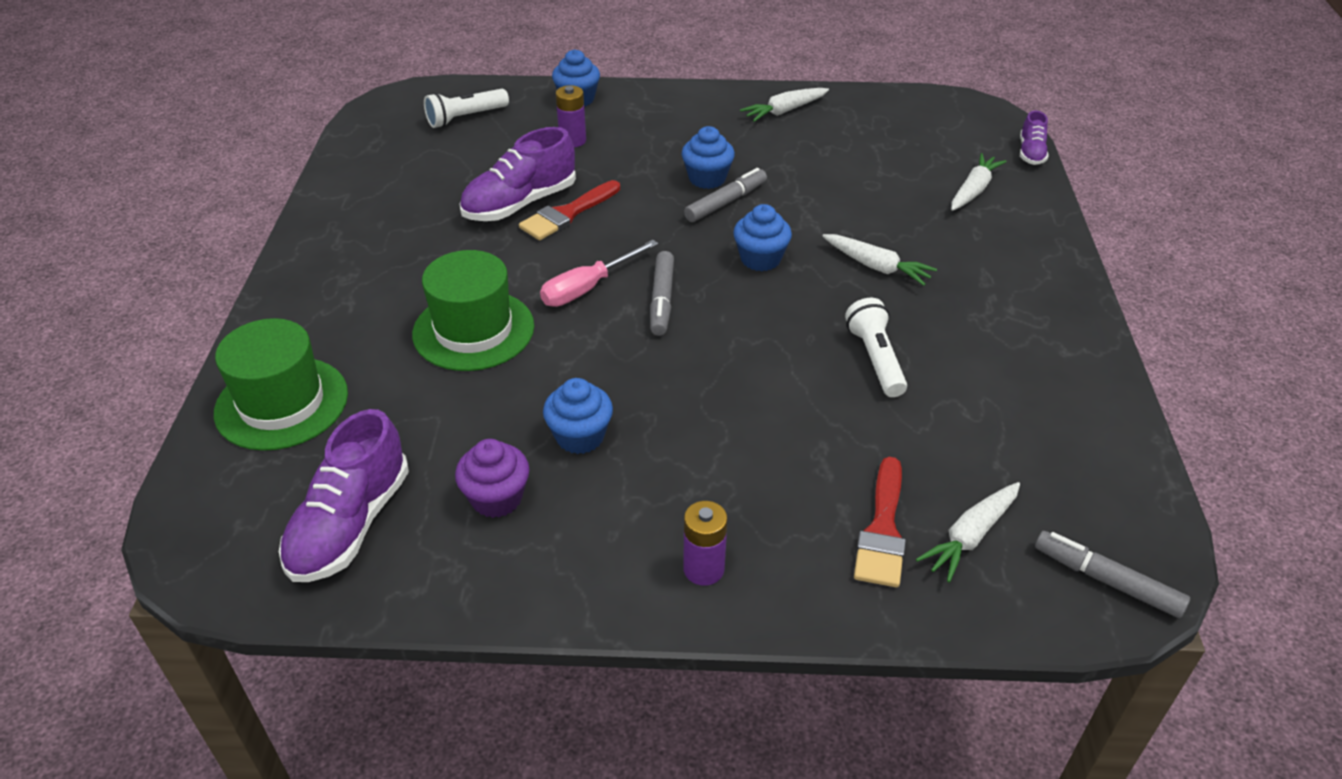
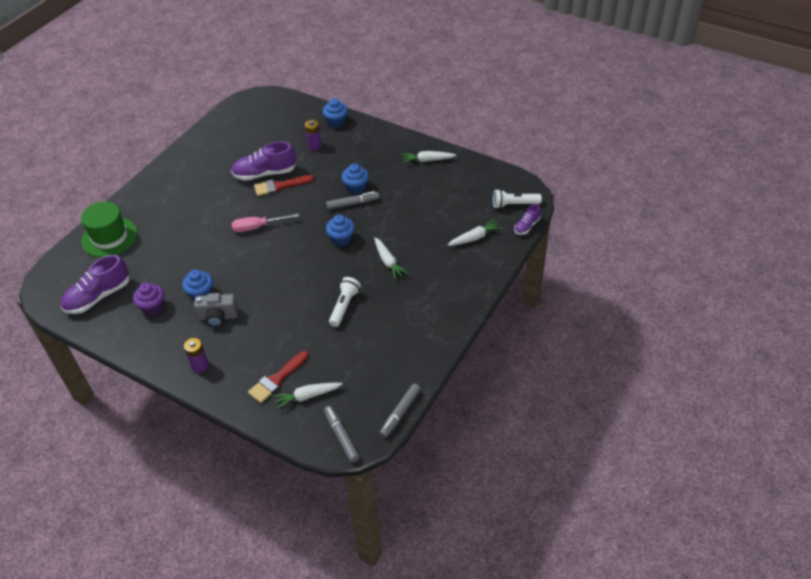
camera: 30 degrees right, 5 degrees up
(466, 118) = (278, 117): white flashlight -> white flashlight (514, 204)
(473, 330) = (199, 231): green hat -> none
(655, 464) = (218, 317): none -> grey camera
(662, 300) = (282, 244): grey marker -> grey marker (400, 413)

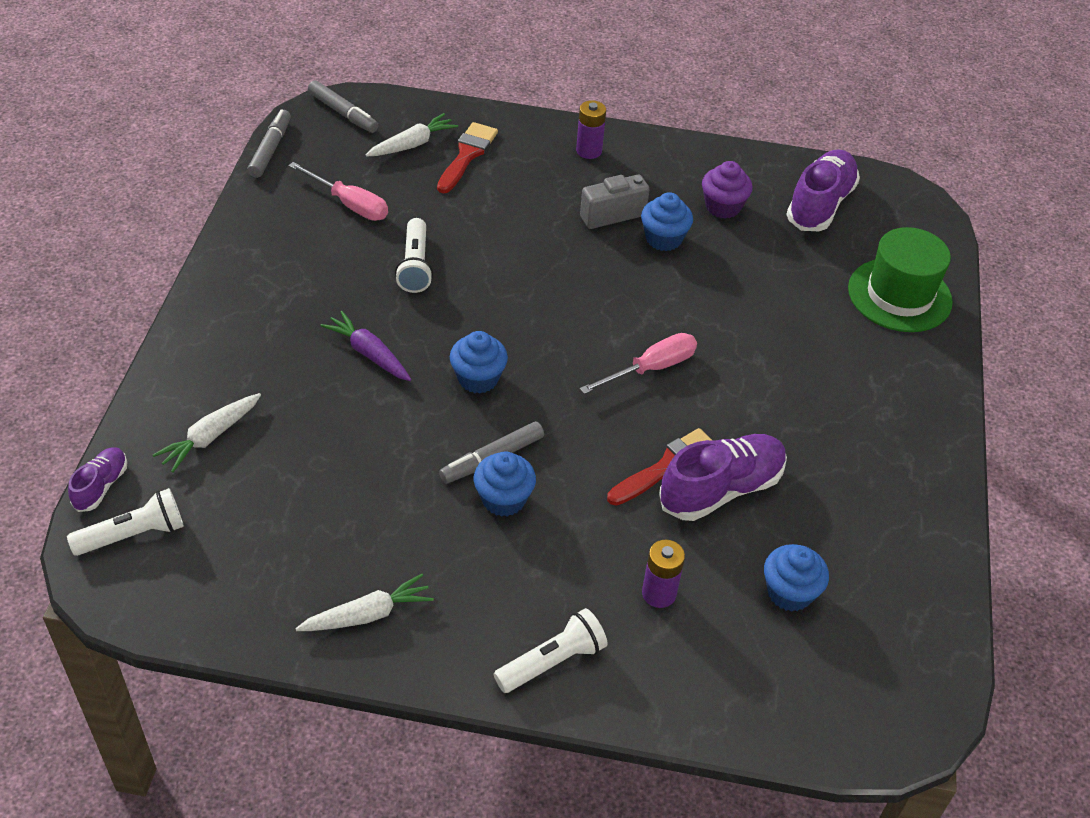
camera: 155 degrees right, 0 degrees up
(336, 122) = (649, 687): blue cupcake -> blue cupcake (789, 592)
(365, 356) = (349, 204): none -> pink screwdriver
(366, 134) = (552, 662): none -> white flashlight
(388, 262) = (369, 354): white carrot -> purple carrot

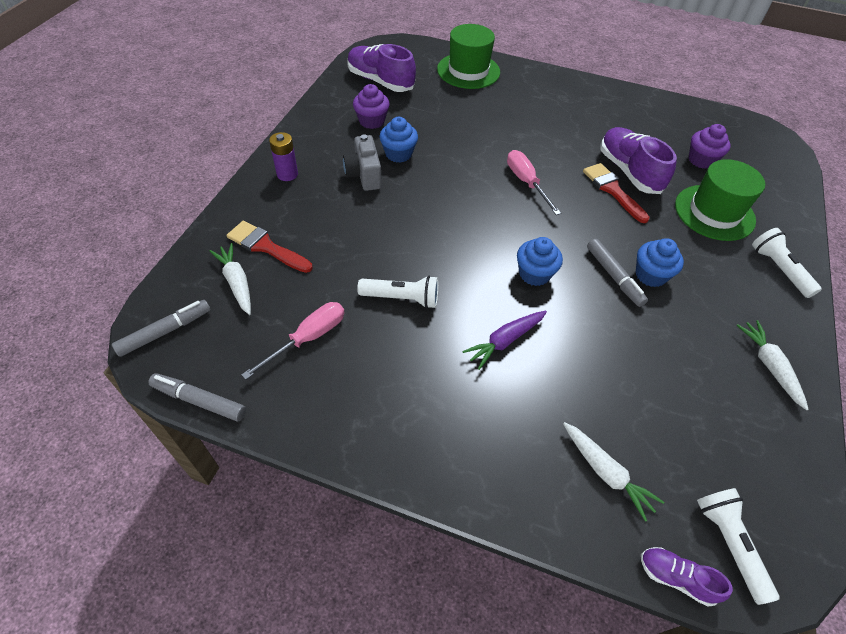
camera: 80 degrees left, 5 degrees up
(659, 593) = (714, 212): purple battery -> green hat
(789, 592) = (701, 160): blue cupcake -> purple cupcake

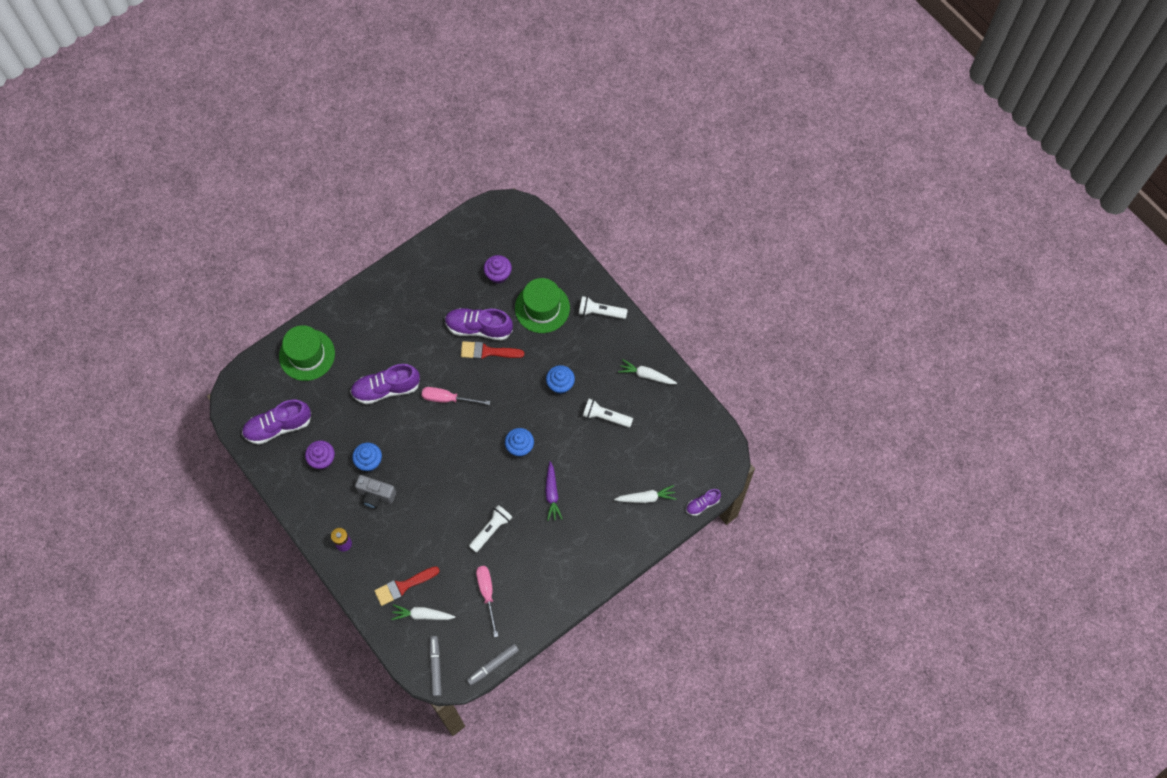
camera: 55 degrees left, 15 degrees up
(488, 133) = (386, 389): none -> purple shoe
(614, 276) = (548, 405): grey marker -> none
(729, 544) = (704, 471): white flashlight -> white flashlight (605, 417)

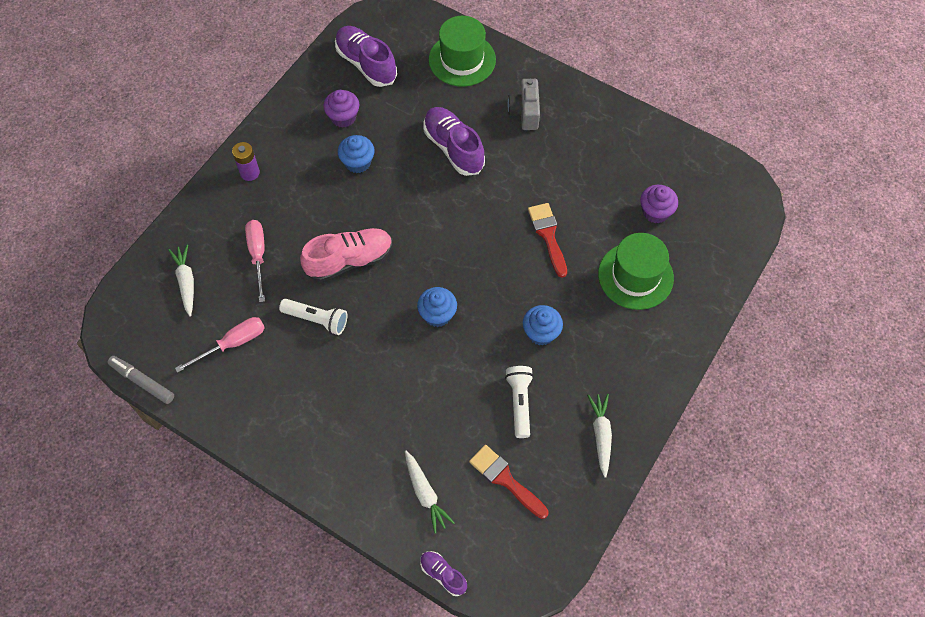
camera: 70 degrees right, 5 degrees down
(376, 495) = (319, 183): grey camera -> grey camera (525, 112)
(403, 586) = (216, 250): red brush -> red brush (505, 479)
(435, 667) = (125, 319): grey marker -> none
(447, 399) = (468, 214): pink screwdriver -> pink screwdriver (258, 255)
(452, 493) = (349, 260): none -> pink shoe
(479, 328) = (574, 215): purple shoe -> none
(552, 494) = (388, 373): purple carrot -> none
(600, 312) = (663, 346): white flashlight -> none

